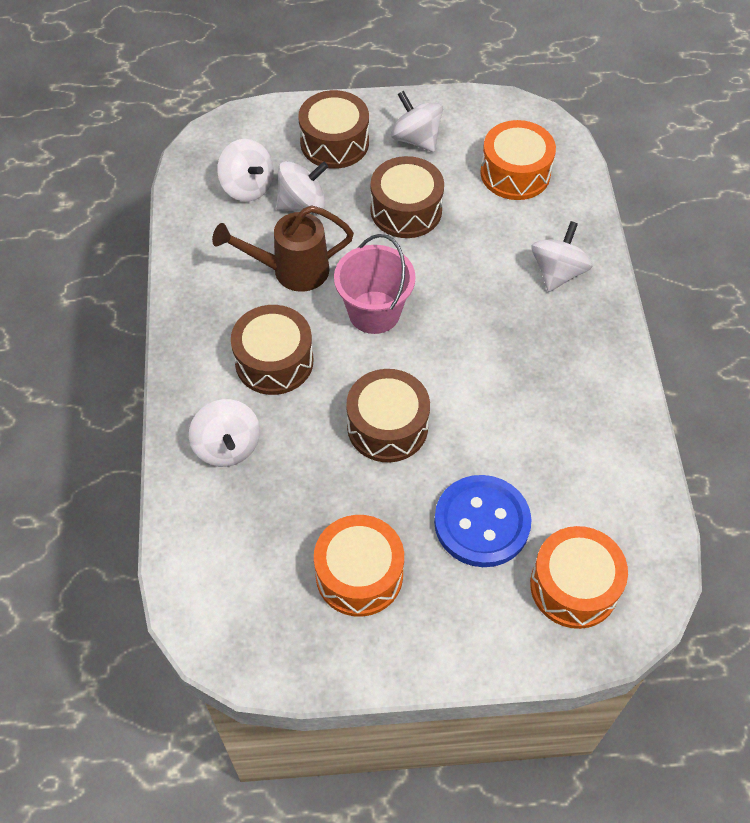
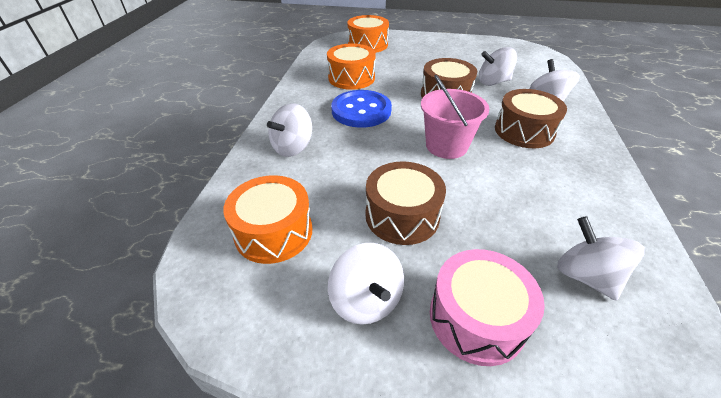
camera: 165 degrees left, 15 degrees down
(290, 271) = (519, 183): brown watering can -> none
(302, 203) = (514, 243): white spinning top -> white spinning top (493, 82)
(334, 143) = (477, 318): brown drum -> pink drum
(359, 574) = (467, 57): orange drum -> orange drum (351, 78)
(482, 522) = (402, 62): blue button -> blue button (361, 111)

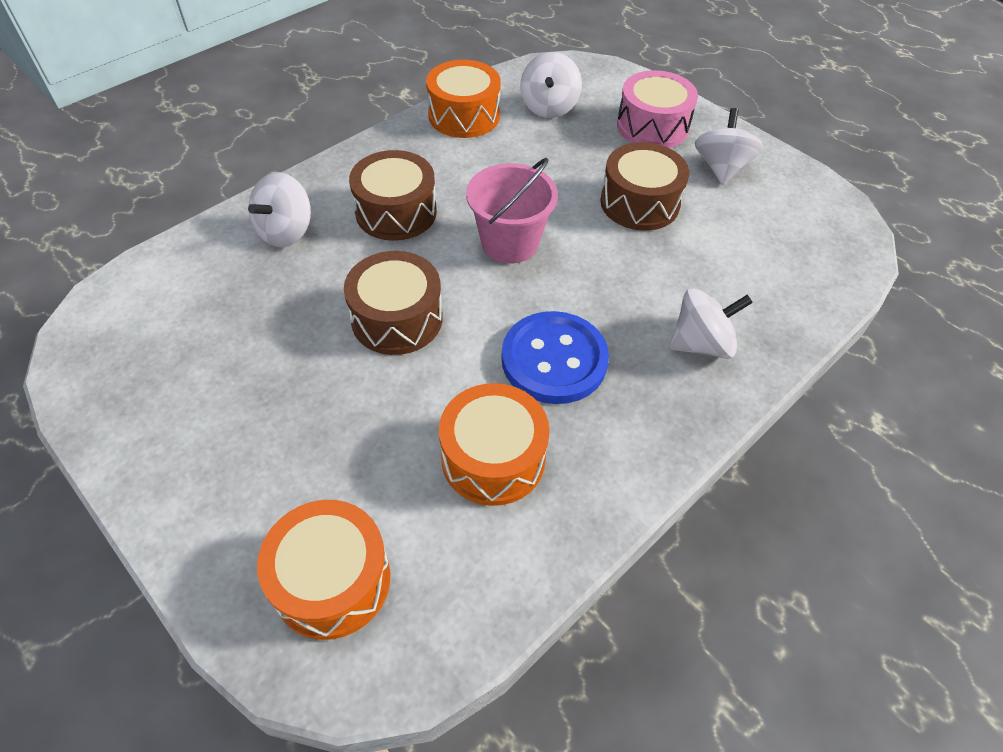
camera: 145 degrees left, 10 degrees up
(273, 232) = (773, 249): orange drum -> orange drum (464, 115)
(493, 82) = (291, 302): white spinning top -> none

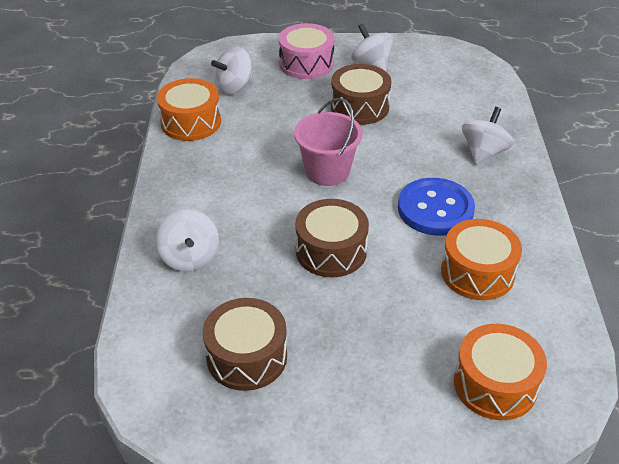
camera: 45 degrees left, 10 degrees down
(396, 212) = (239, 200): brown drum -> brown drum (247, 357)
(549, 107) = (234, 87): white spinning top -> white spinning top turned 90 degrees clockwise

